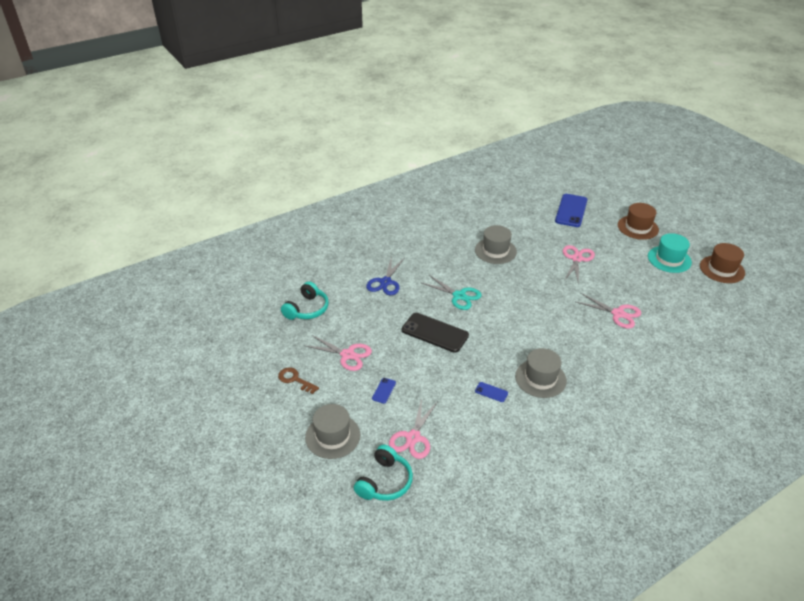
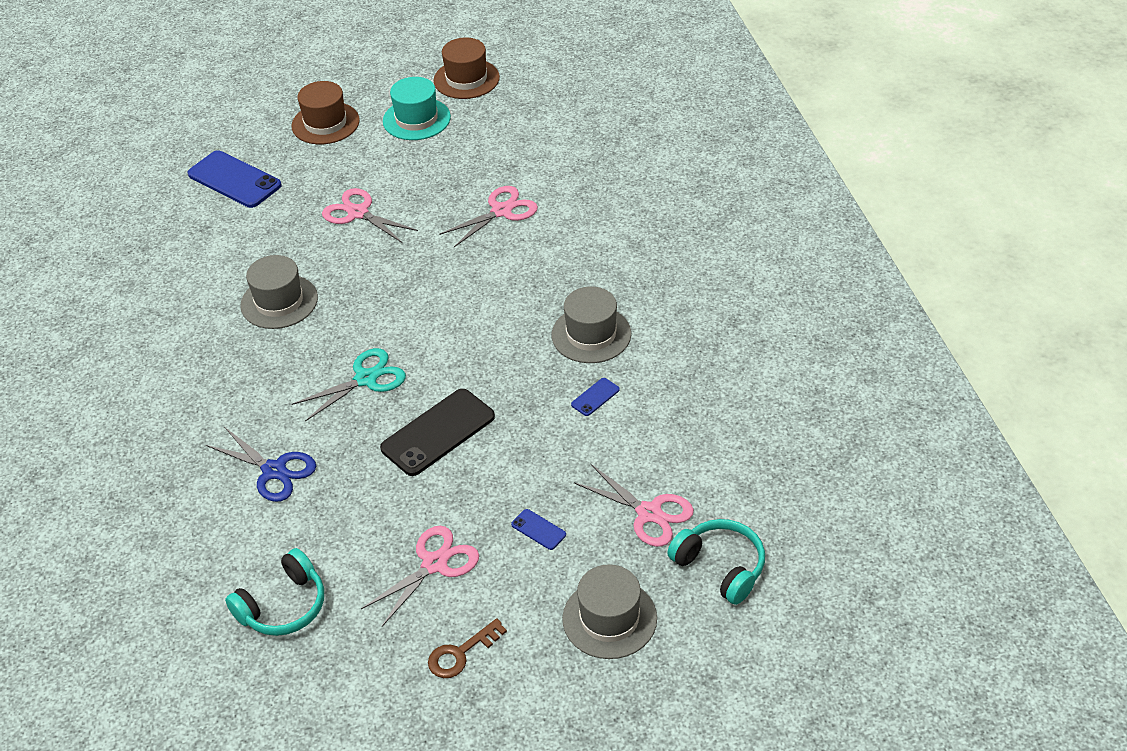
camera: 70 degrees left, 5 degrees up
(307, 309) = (283, 606): turquoise headphones -> turquoise headphones turned 90 degrees clockwise

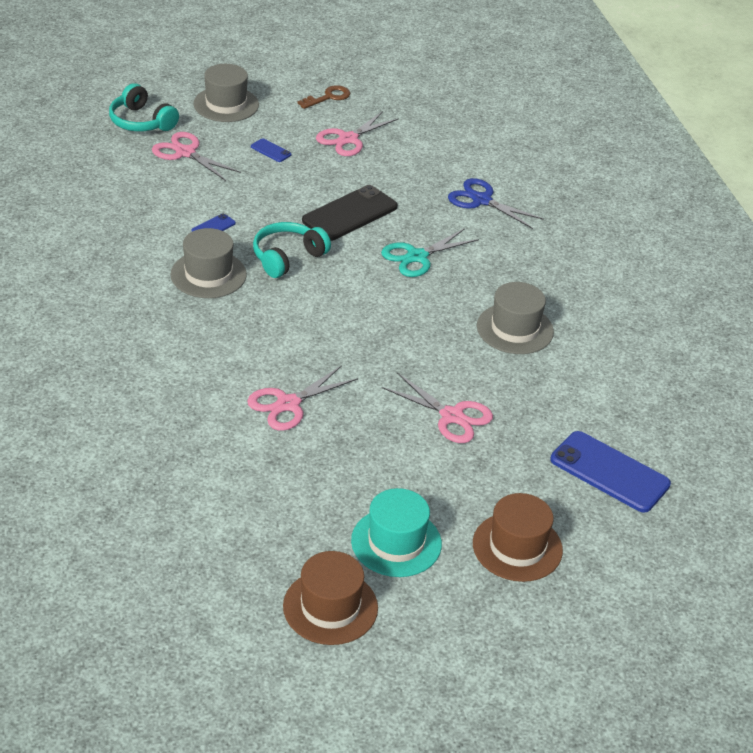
camera: 175 degrees right, 5 degrees down
(283, 606) = (454, 127): turquoise headphones -> turquoise headphones (287, 257)

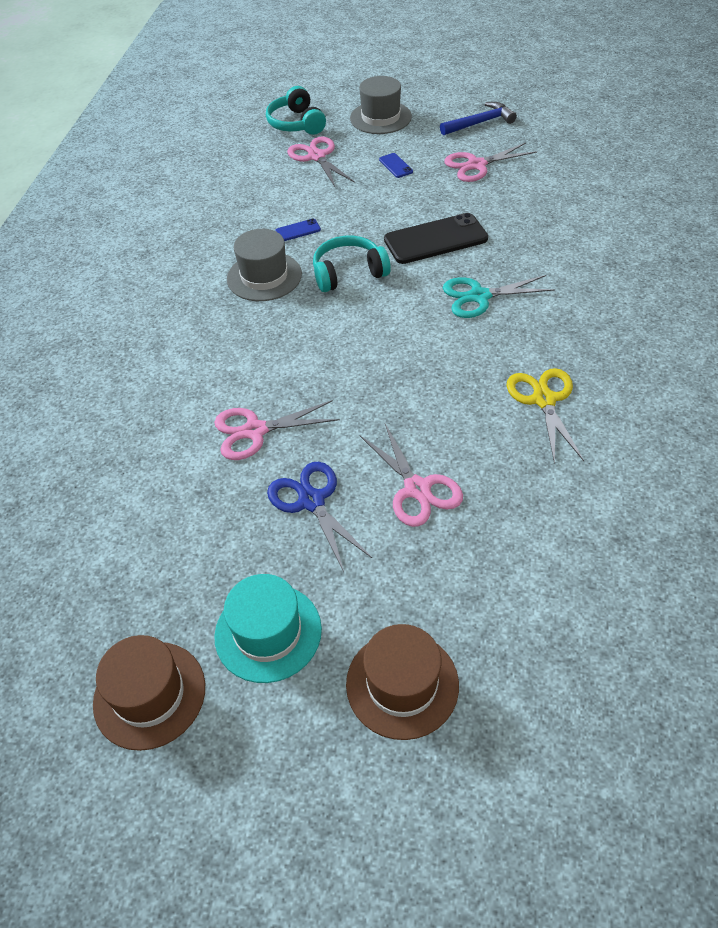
camera: 30 degrees right, 10 degrees up
(328, 97) = (480, 123): brown key -> blue hammer
(481, 200) = (581, 248): blue scissors -> blue scissors (311, 501)
(515, 329) = (544, 400): grey hat -> yellow scissors
(609, 472) = (568, 614): blue phone -> none

